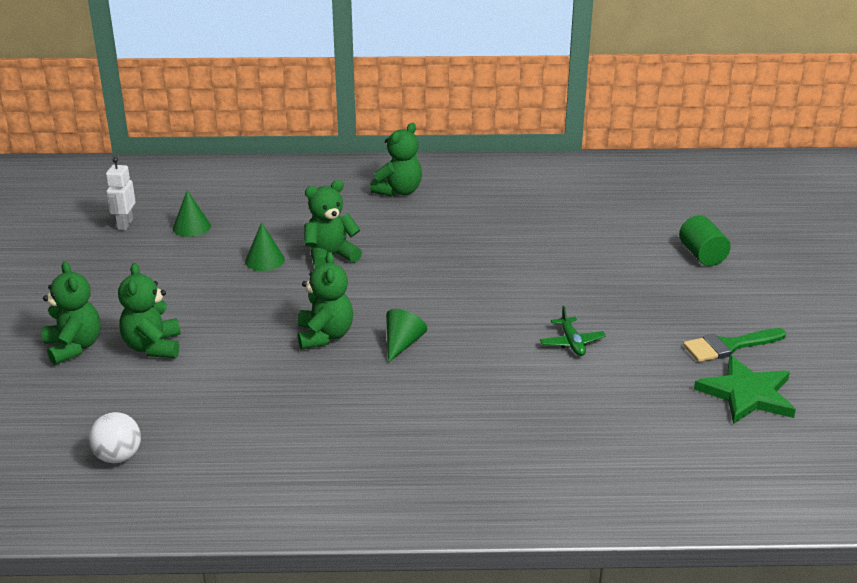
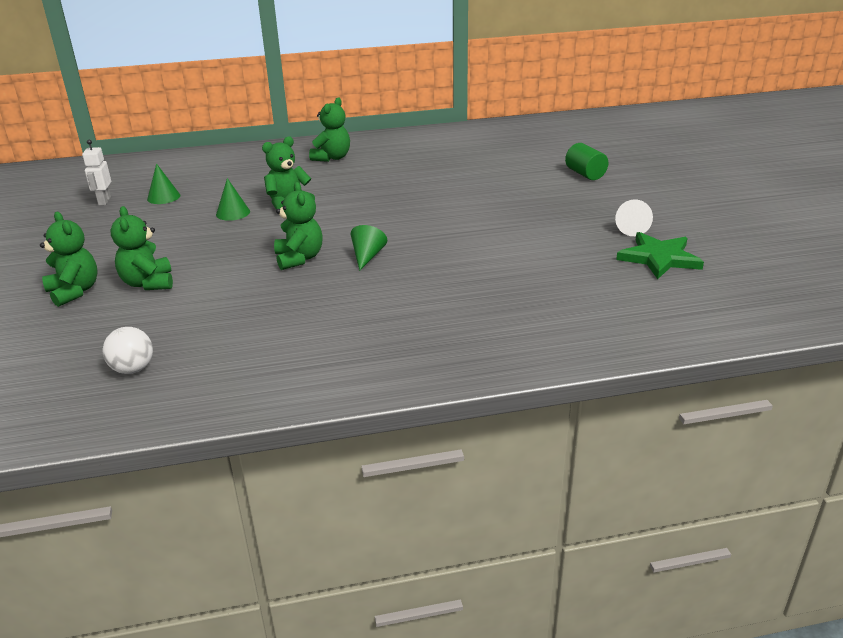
camera: 10 degrees left, 0 degrees up
(572, 343) = (506, 240): green plane -> none
(729, 346) = (631, 229): green brush -> white cone

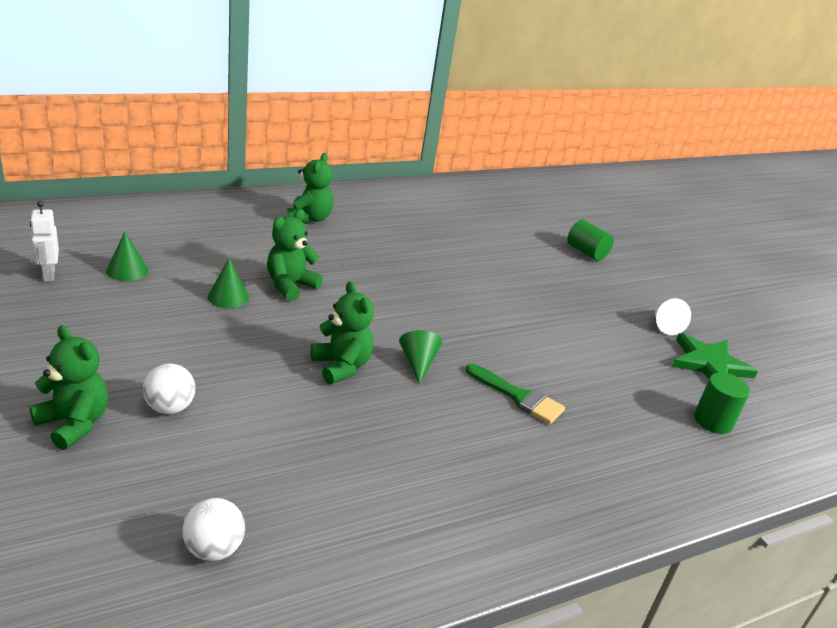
camera: 20 degrees left, 0 degrees up
(148, 283) = (170, 408): green teddy bear -> white ball
(445, 280) = (519, 397): none -> green brush
(631, 301) = (713, 421): none -> green cylinder

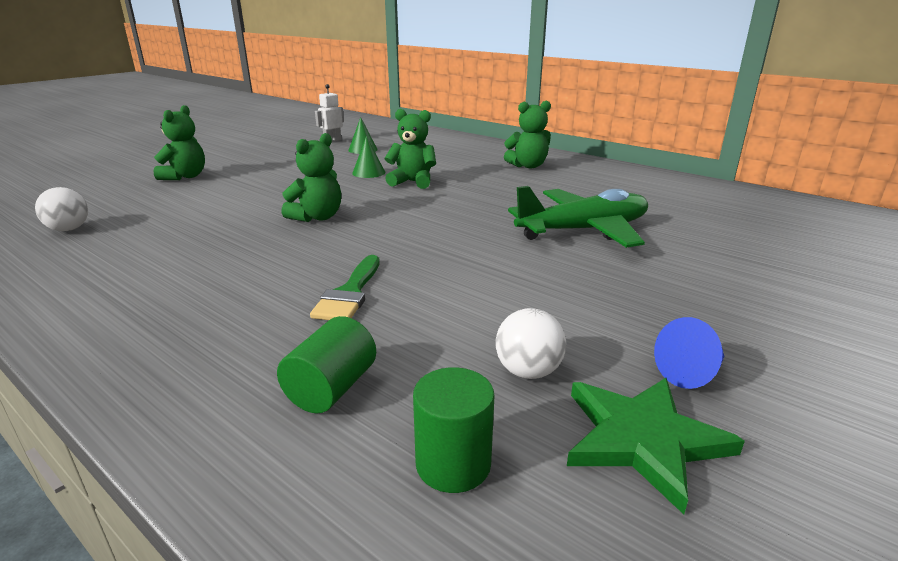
camera: 70 degrees right, 5 degrees down
(170, 408) = (217, 189): white ball -> white ball (528, 371)
(418, 363) = (356, 240): green cone -> none
(477, 267) = (583, 230): none -> green plane
(586, 252) = (772, 279): green cylinder -> green cylinder (331, 388)
(664, 325) = (691, 373): white cone -> blue cone

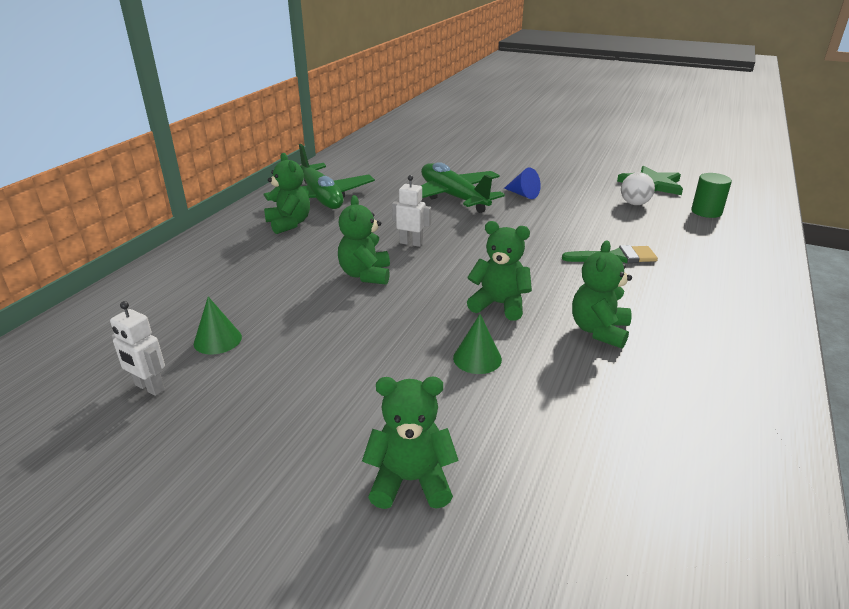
camera: 105 degrees left, 5 degrees up
(69, 229) = (665, 477): white ball -> none
(228, 247) = (599, 331): none -> green teddy bear
(331, 388) = (701, 242): green cylinder -> none
(368, 172) = (337, 309): green cone -> green cone (477, 358)
(462, 200) = (411, 243): none -> white robot
(590, 177) = (320, 197): none -> green plane
(691, 373) = (598, 176): blue cone -> blue cone (523, 194)

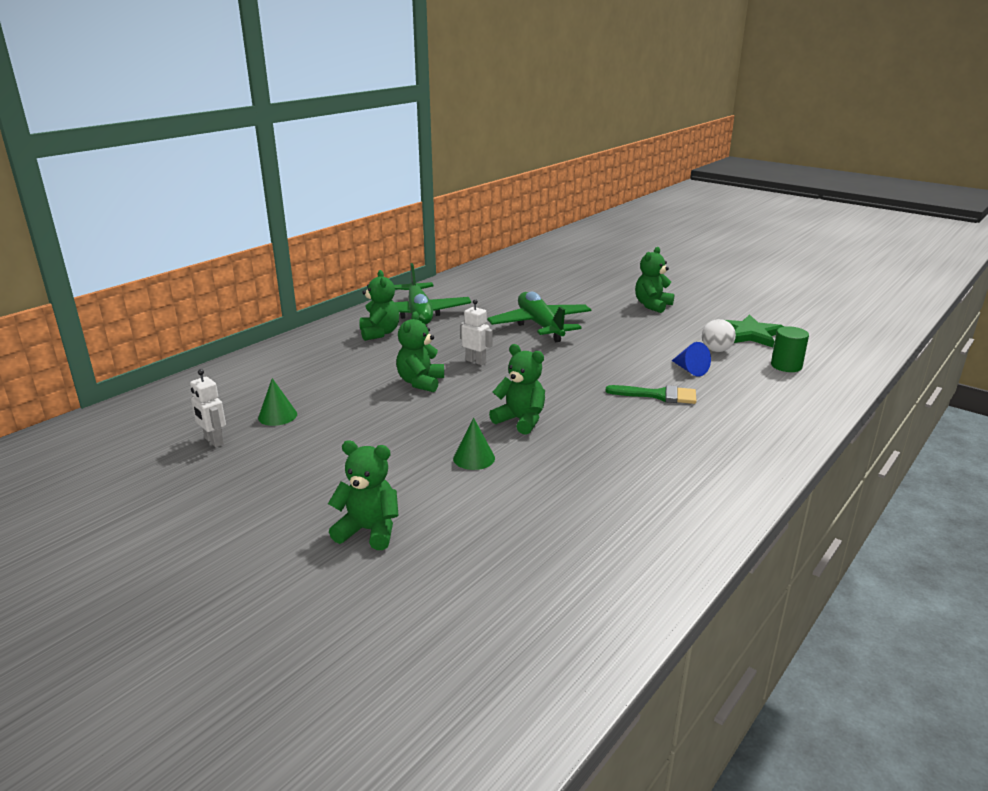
camera: 15 degrees right, 5 degrees down
(523, 194) = (609, 330): blue cone -> blue cone (690, 370)
(599, 331) = (595, 453): green teddy bear -> green teddy bear (652, 305)

